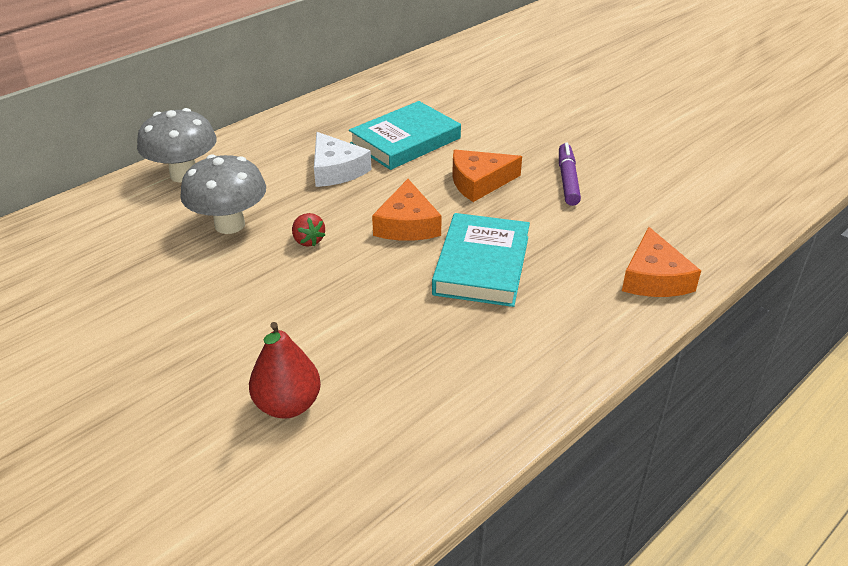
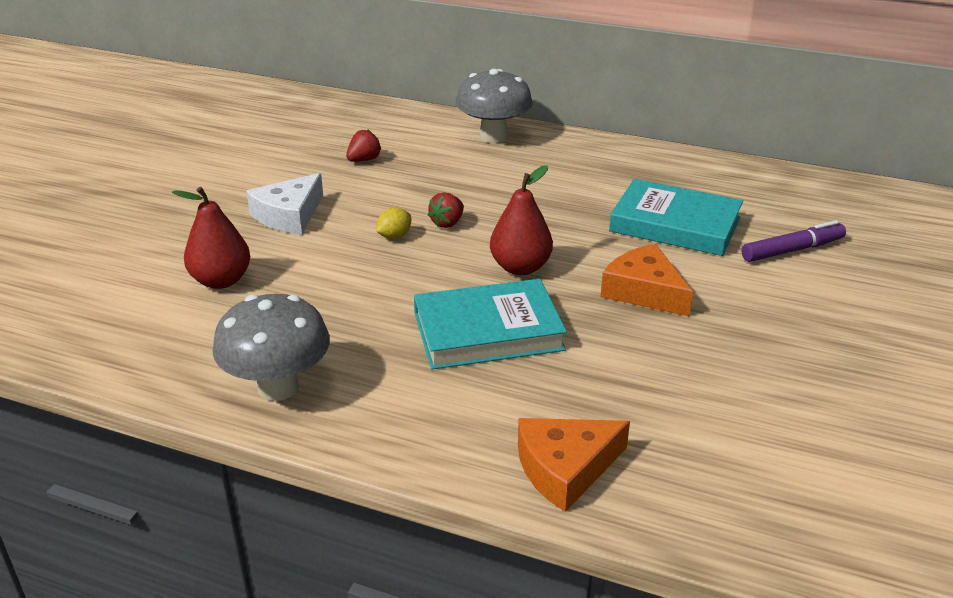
camera: 65 degrees right, 5 degrees down
(142, 258) = (364, 160): none -> red strawberry
(229, 225) = (439, 180): grey mushroom -> grey mushroom (278, 387)
(303, 275) = (394, 236): none -> yellow lemon
(336, 170) = (576, 202): white cheese -> white cheese (289, 215)
(407, 224) = (520, 267): orange cheese -> red pear
(567, 180) = (717, 354): purple marker -> purple marker (792, 250)

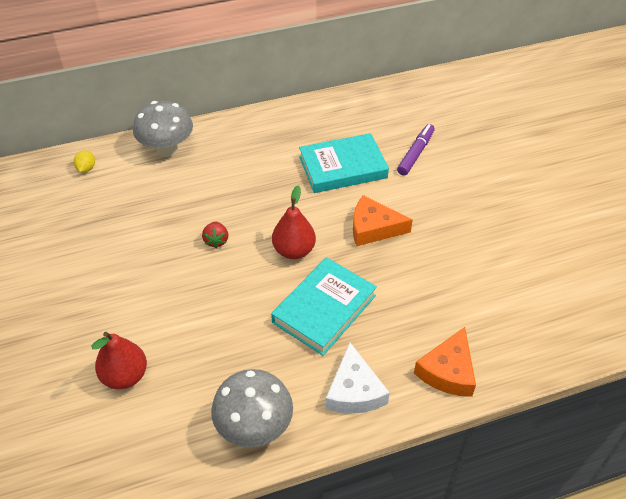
camera: 40 degrees left, 15 degrees up
(289, 215) = (106, 295): white cheese -> white cheese (354, 391)
(364, 160) = (102, 217): red strawberry -> none
(394, 236) = (195, 271): yellow lemon -> yellow lemon (86, 168)

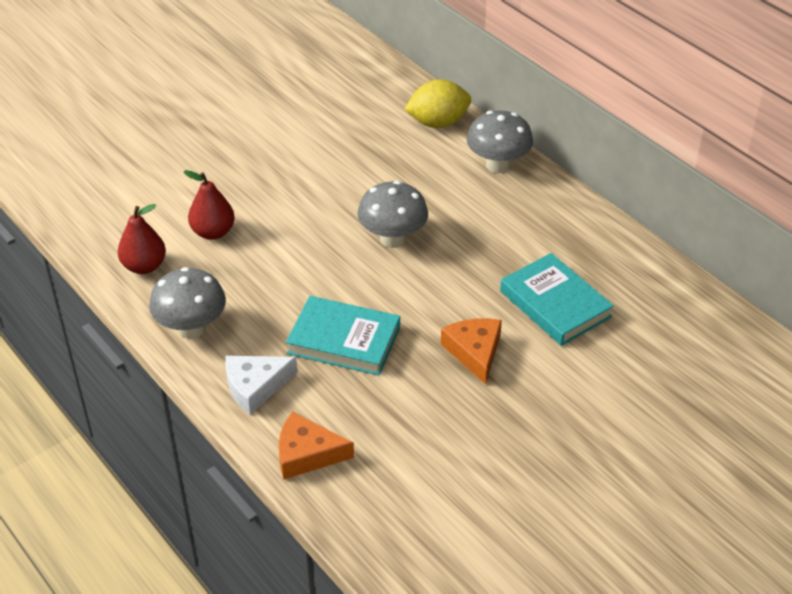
camera: 70 degrees right, 5 degrees down
(86, 168) = (438, 123): yellow lemon -> yellow lemon, size x2.22
(216, 241) = (392, 239): red strawberry -> grey mushroom
(294, 250) = (409, 298): red pear -> red pear (144, 266)
(415, 153) = (619, 362): purple marker -> none

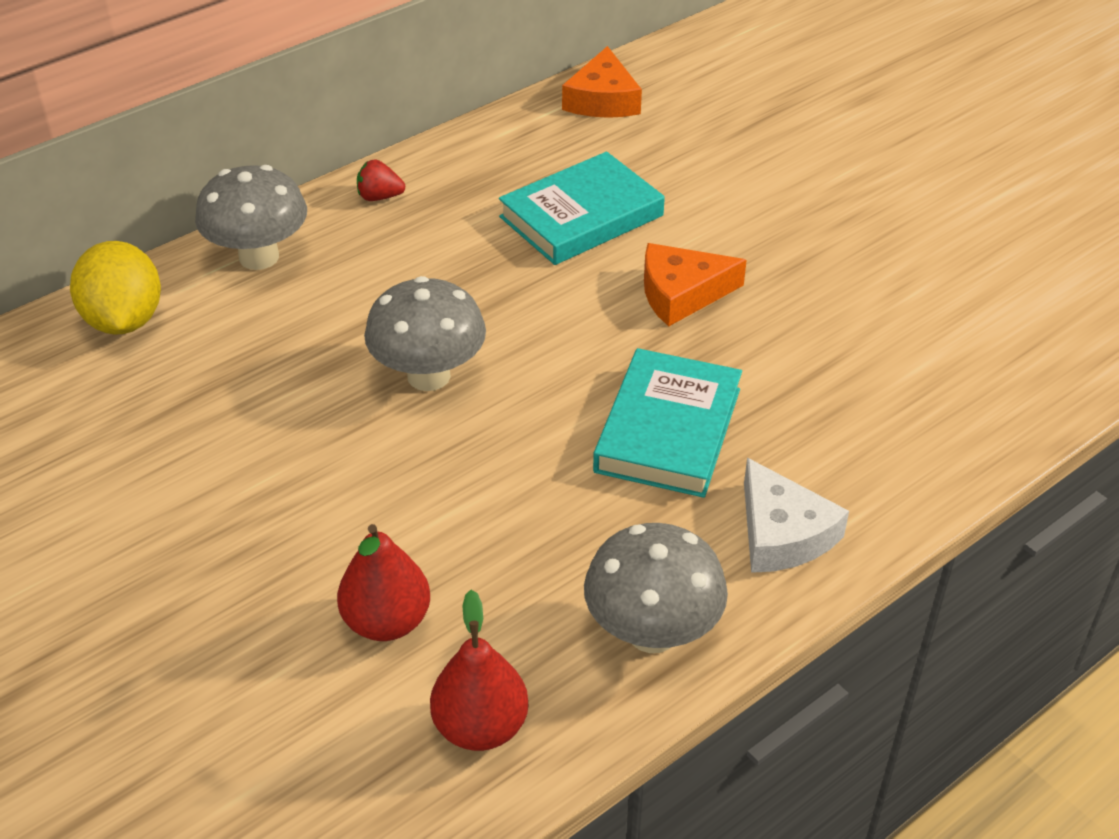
camera: 90 degrees left, 0 degrees up
(307, 454) = (909, 465): orange cheese -> orange cheese (602, 99)
(564, 210) = (379, 197): none -> red strawberry

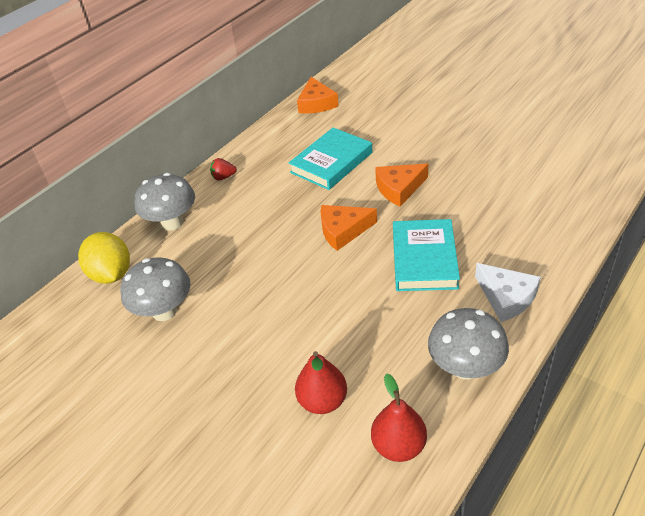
camera: 10 degrees left, 0 degrees up
(429, 376) = (288, 262): grey mushroom -> grey mushroom (164, 311)
(548, 344) = (343, 230): none -> orange cheese

